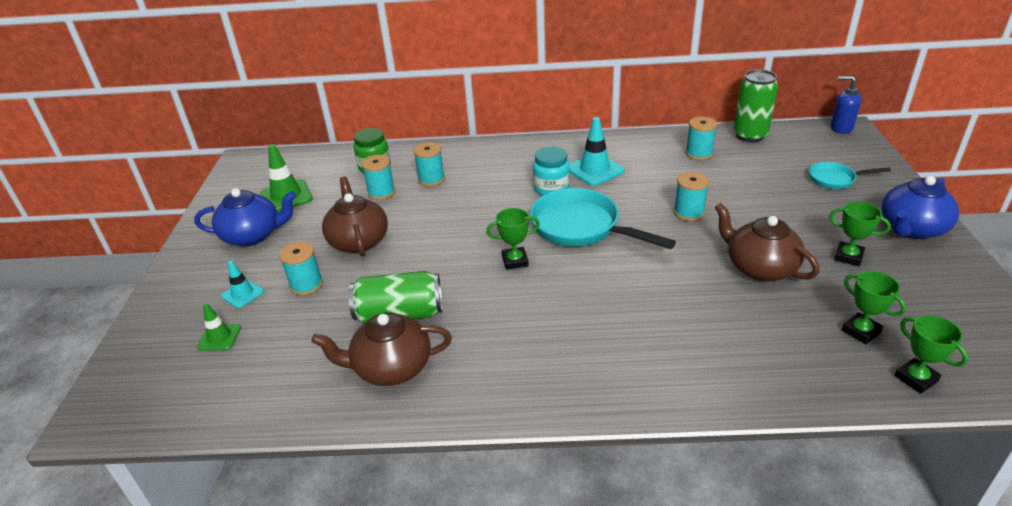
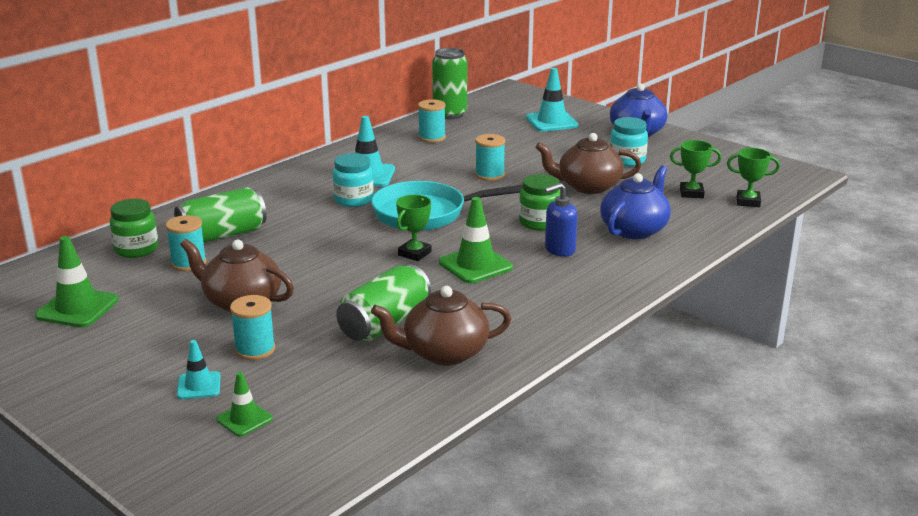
camera: 50 degrees left, 10 degrees down
(253, 235) = (107, 349): blue teapot -> blue teapot (634, 230)
(391, 368) = (444, 353): brown teapot -> brown teapot turned 45 degrees clockwise
(431, 179) = (223, 235): turquoise spool -> green can
(538, 298) = (475, 265): none -> green traffic cone
(654, 284) = (539, 223): none -> green jar
(835, 179) = (551, 122): turquoise pan -> turquoise traffic cone
(841, 128) = (505, 90): blue soap dispenser -> blue soap dispenser (559, 250)
(848, 256) = (627, 160): green trophy -> turquoise jar

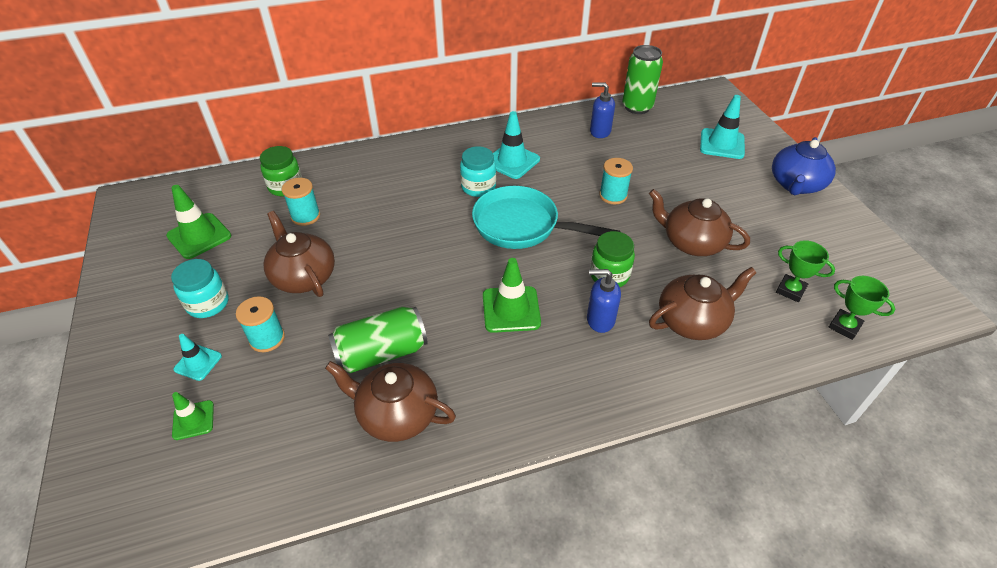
camera: 30 degrees right, 20 degrees up
(223, 235) = (353, 193): green can -> none
(414, 253) = (473, 273): green trophy -> none
(432, 137) = (600, 131): turquoise spool -> blue soap dispenser
(627, 160) = (757, 220): turquoise jar -> turquoise jar (208, 304)
(634, 230) = (692, 321): blue teapot -> brown teapot

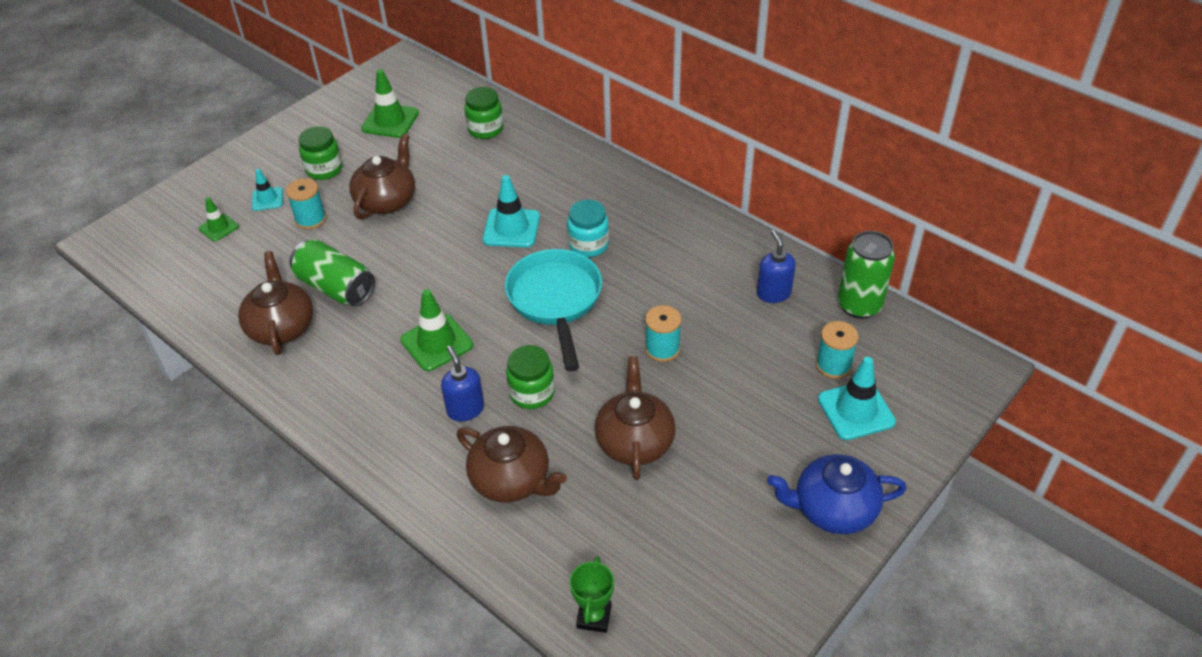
camera: 60 degrees right, 0 degrees up
(208, 304) = (324, 169): turquoise jar -> green jar
(305, 216) = (458, 161): turquoise spool -> turquoise spool (833, 365)
(512, 161) = (652, 249): turquoise traffic cone -> turquoise traffic cone (511, 228)
(790, 290) = (619, 552): green trophy -> none

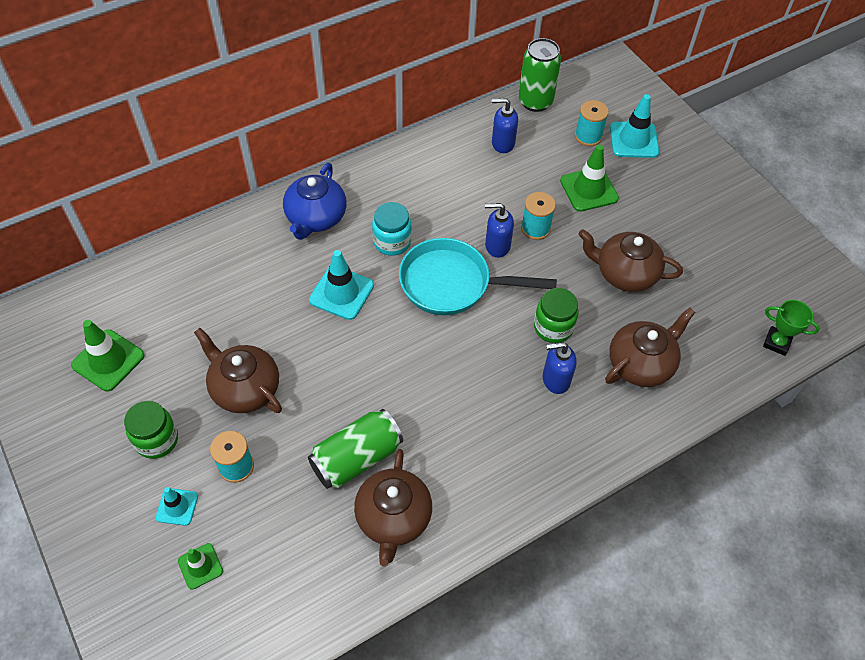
camera: 75 degrees left, 10 degrees up
(281, 327) = (393, 518): brown teapot -> brown teapot turned 90 degrees counterclockwise
(436, 343) = (468, 385): green traffic cone -> green traffic cone (589, 189)
(485, 129) = (178, 278): green jar -> none
(622, 323) = (497, 246): none -> blue soap dispenser
(833, 509) = (715, 182): blue teapot -> blue teapot (316, 218)

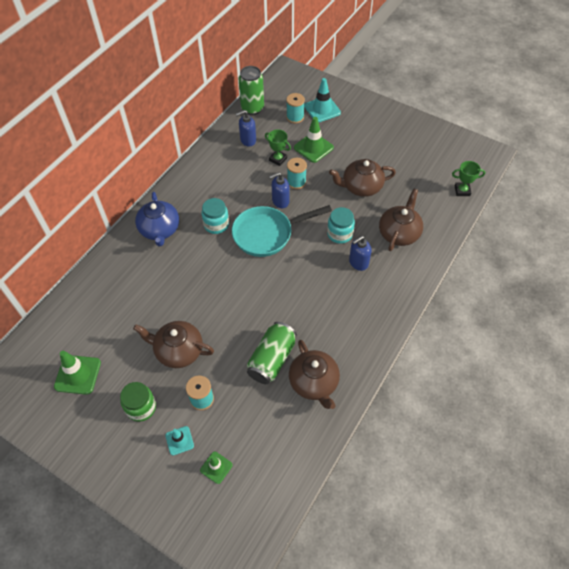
camera: 25 degrees left, 0 degrees up
(341, 293) = (204, 268): turquoise traffic cone -> none
(528, 186) = (278, 159): none -> green trophy
(553, 327) = (339, 234): green jar -> turquoise jar

